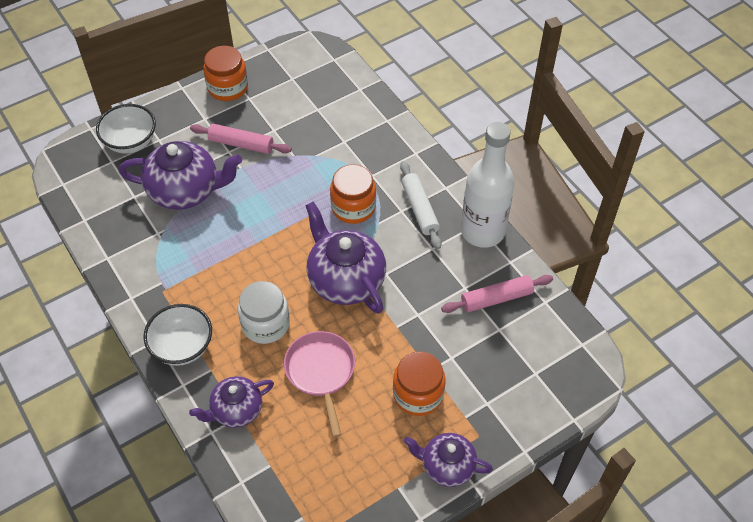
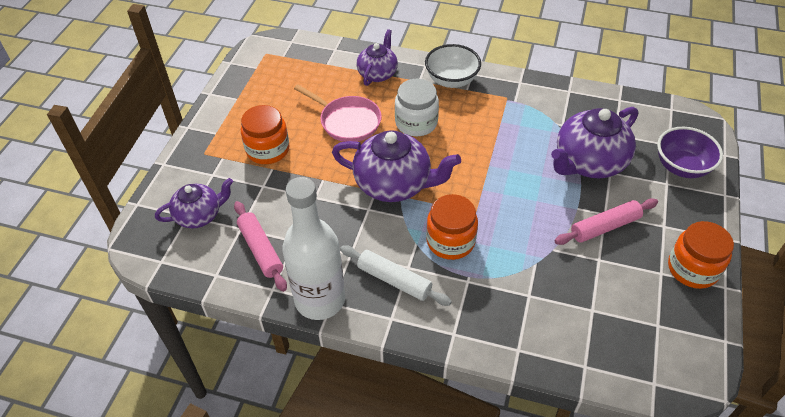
camera: 140 degrees right, 5 degrees down
(131, 142) = (681, 167): white bowl -> purple bowl
(447, 466) = (213, 125): purple teapot -> purple teapot (199, 215)
(496, 298) = (260, 250): pink rolling pin -> pink rolling pin turned 60 degrees counterclockwise

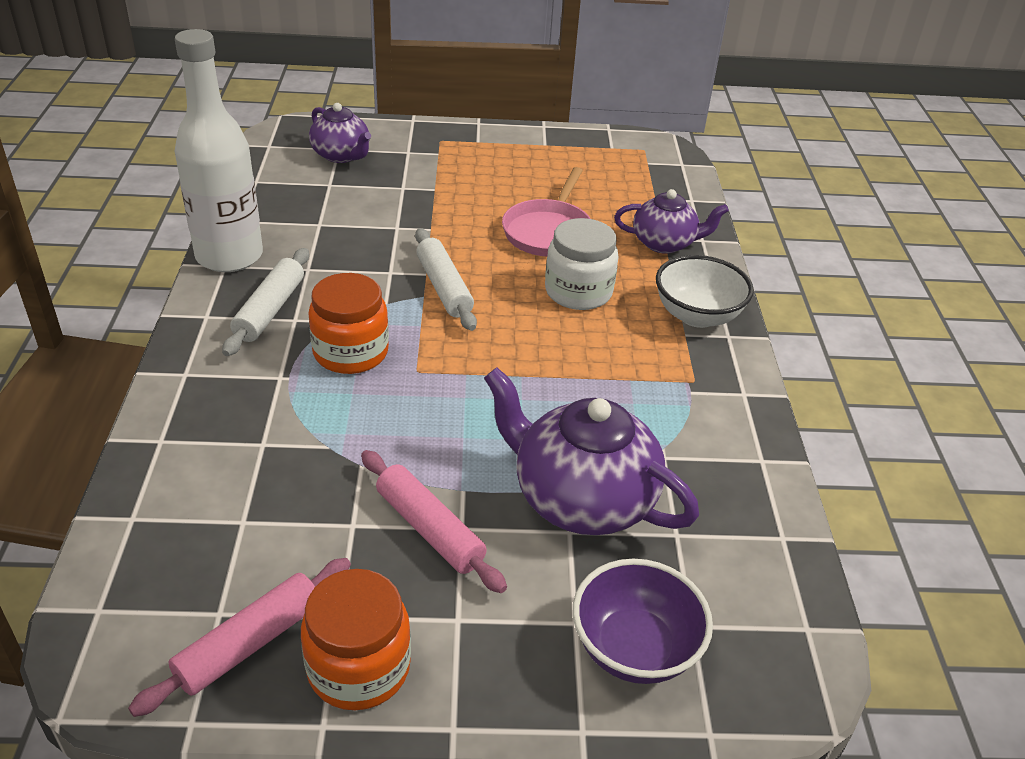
camera: 70 degrees right, 10 degrees down
(260, 250) = (299, 203): pink rolling pin -> pink rolling pin (249, 643)
(268, 150) = (465, 180): orange jar -> none
(394, 184) = (444, 287): purple teapot -> white rolling pin

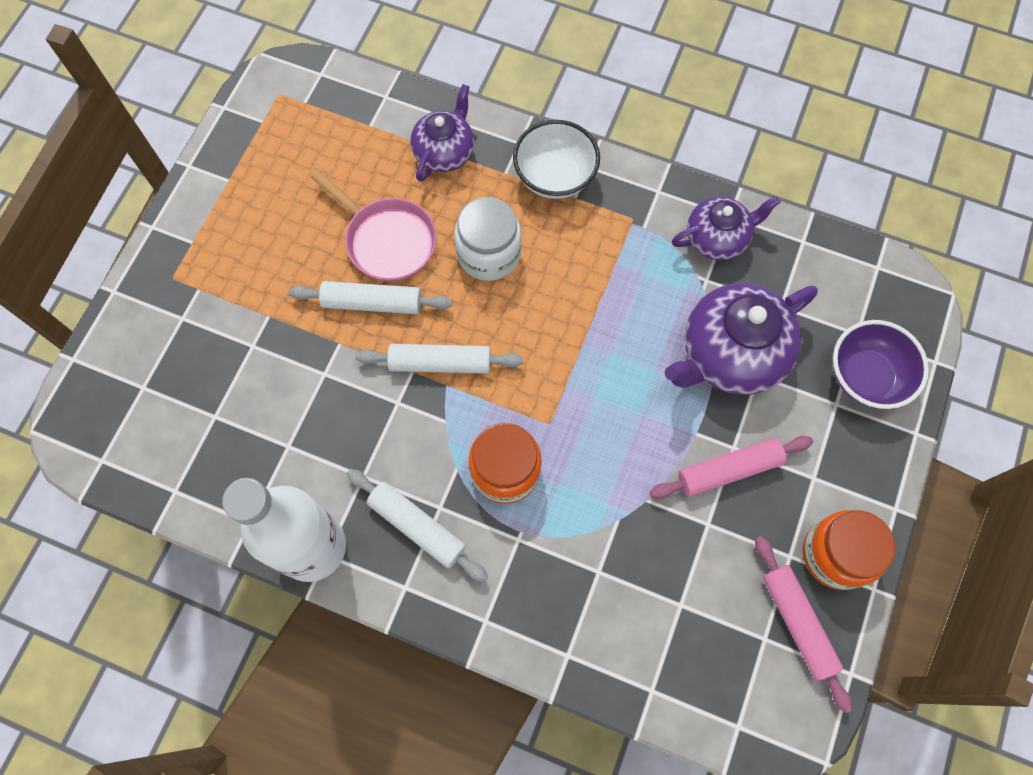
camera: 65 degrees left, 30 degrees up
(341, 155) = (159, 388): purple teapot -> purple teapot (717, 238)
(481, 237) = (372, 303): none -> white rolling pin

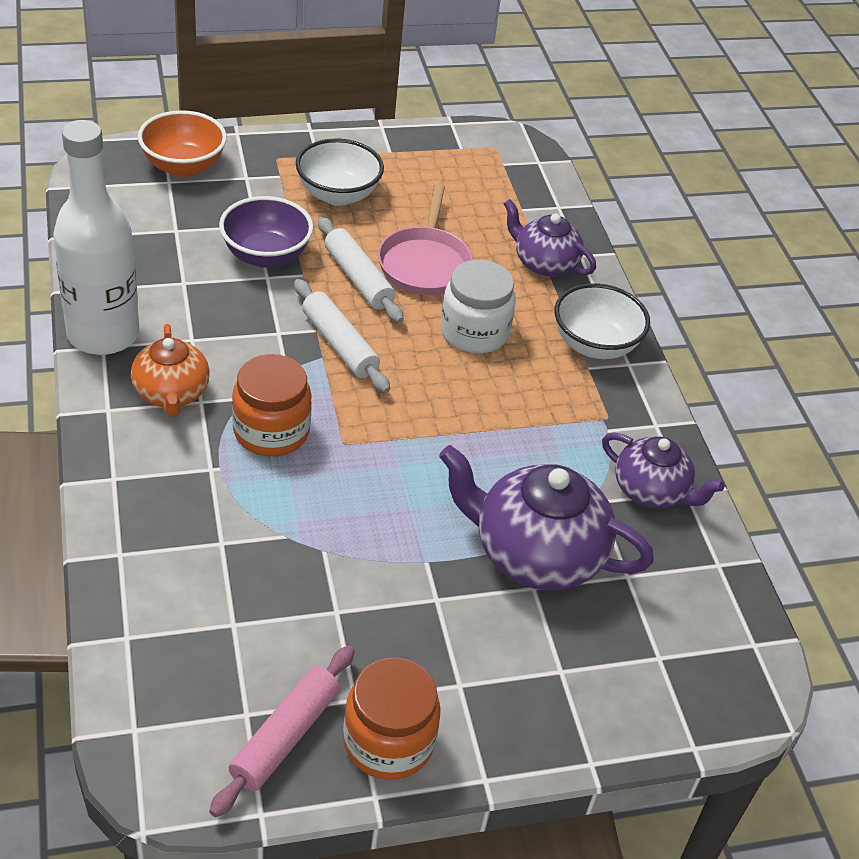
camera: 50 degrees right, 25 degrees down
(129, 363) = (183, 166): none -> orange bowl
(256, 256) = (338, 195): none -> white bowl
(417, 526) = (171, 394): white rolling pin -> orange teapot
(444, 152) = (544, 264): purple teapot -> purple teapot turned 135 degrees counterclockwise
(728, 470) = (408, 604): pink rolling pin -> none
(866, 376) = (616, 686): purple bowl -> purple bowl (266, 255)

